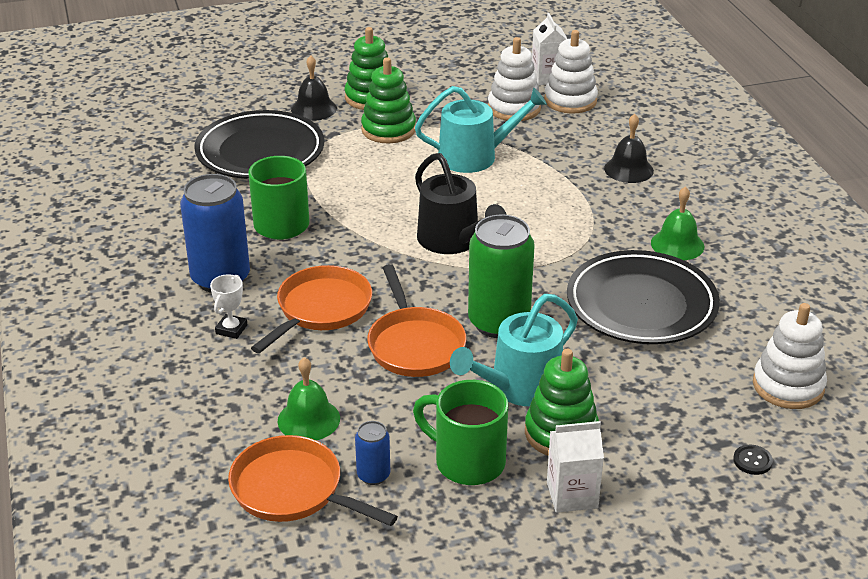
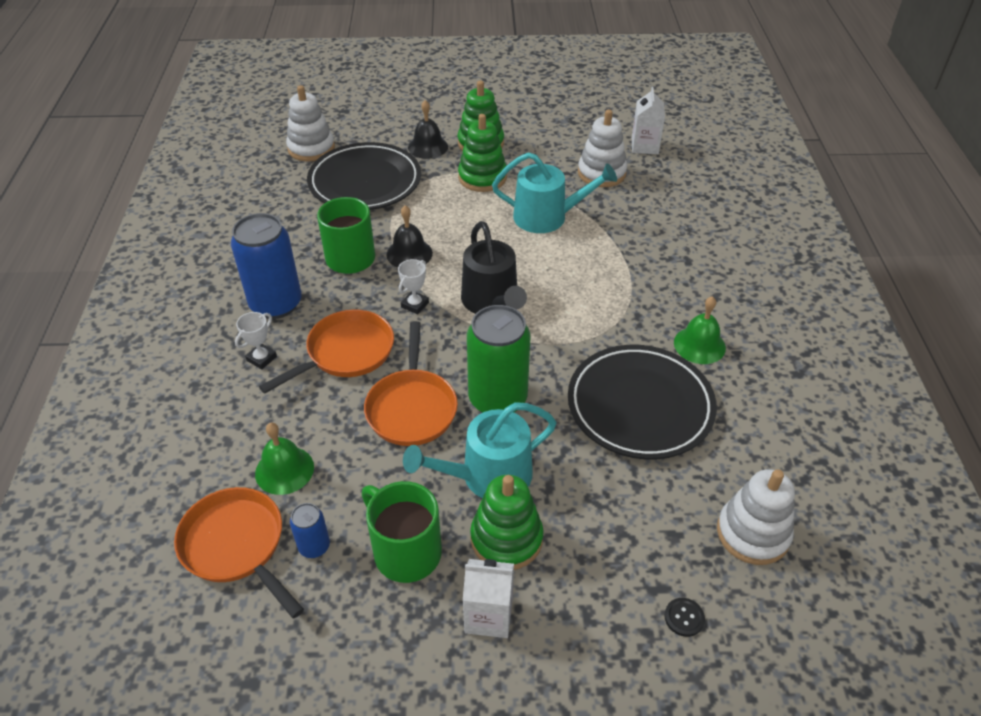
camera: 15 degrees right, 10 degrees up
(373, 256) = (415, 305): none -> white trophy
(570, 100) = (656, 173): white stacking toy -> white stacking toy (311, 148)
(628, 169) = (683, 254): black bell -> black bell (409, 254)

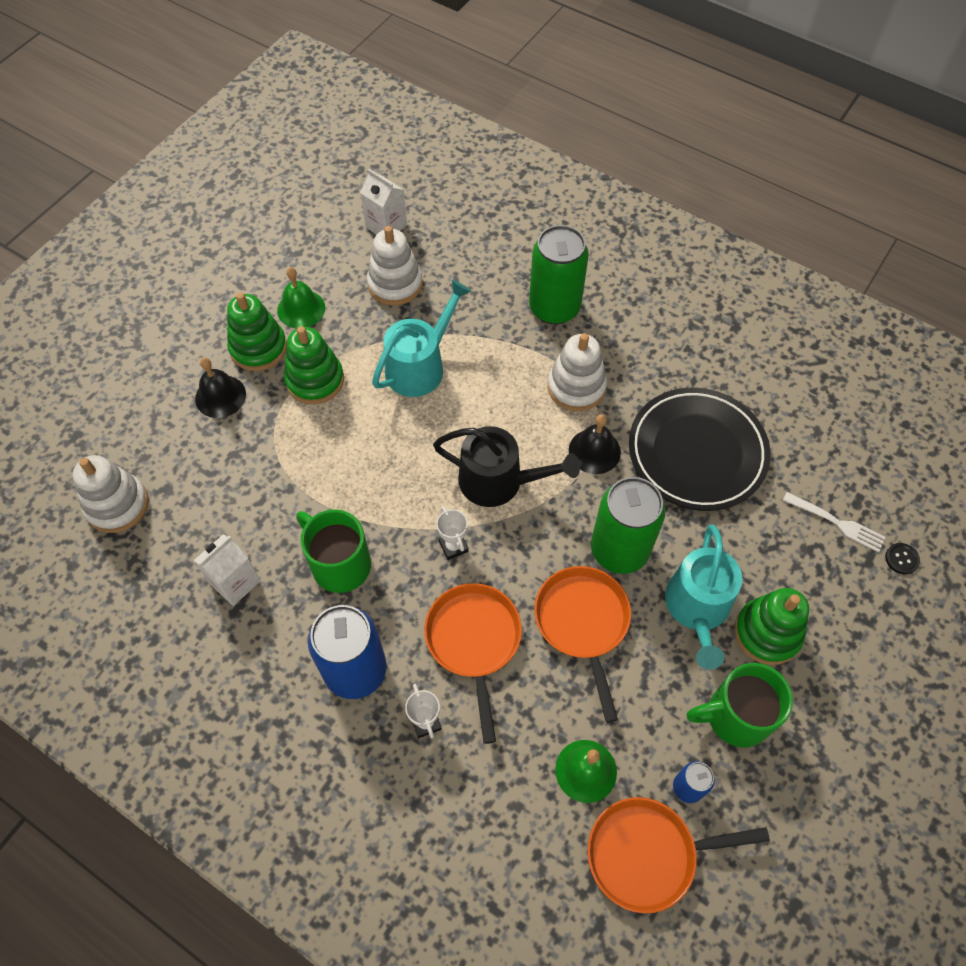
camera: 55 degrees left, 15 degrees up
(365, 182) = (228, 486): black plate -> none
(409, 254) = (377, 510): black bell -> black bell (594, 451)
(412, 408) = (583, 623): orange pan -> orange pan turned 135 degrees counterclockwise
(488, 615) = (829, 689): white carton -> white carton (235, 582)
(671, 543) = (836, 522): none -> white fork
(679, 258) = (554, 308): none -> green can
(699, 345) = (662, 367): green bell -> green bell (301, 309)
(752, 533) = (858, 466): white stacking toy -> white stacking toy (576, 387)

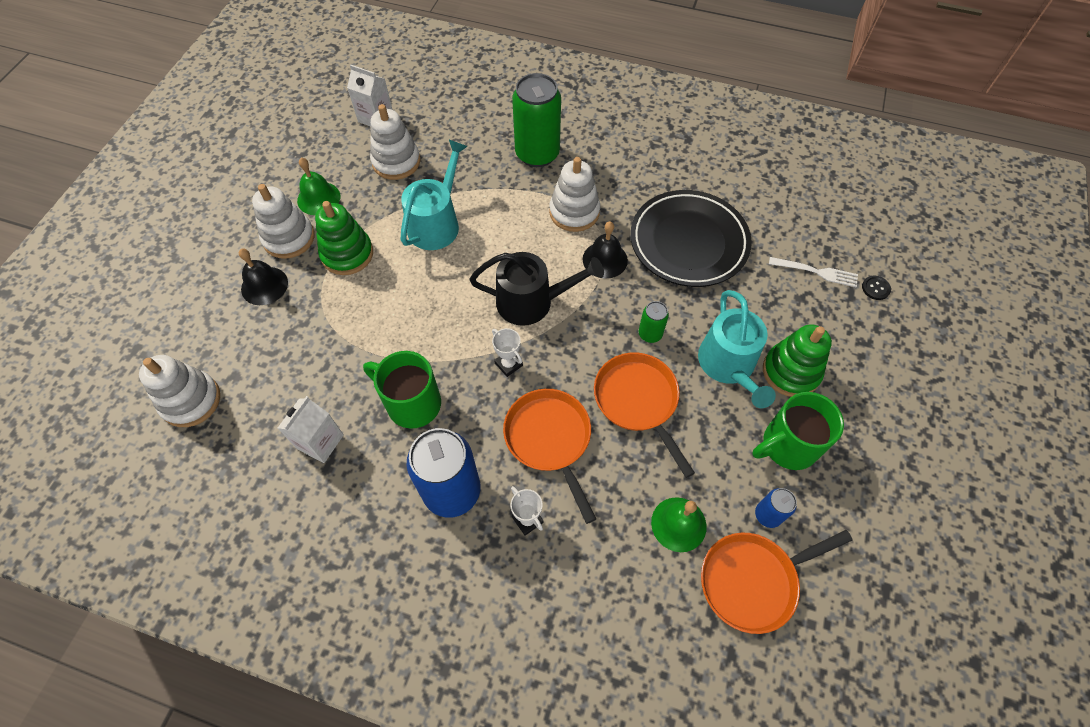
camera: 15 degrees left, 0 degrees up
(258, 348) = (289, 238): green stacking toy -> white stacking toy
(619, 550) = (650, 334): green can -> green can, size x0.47

